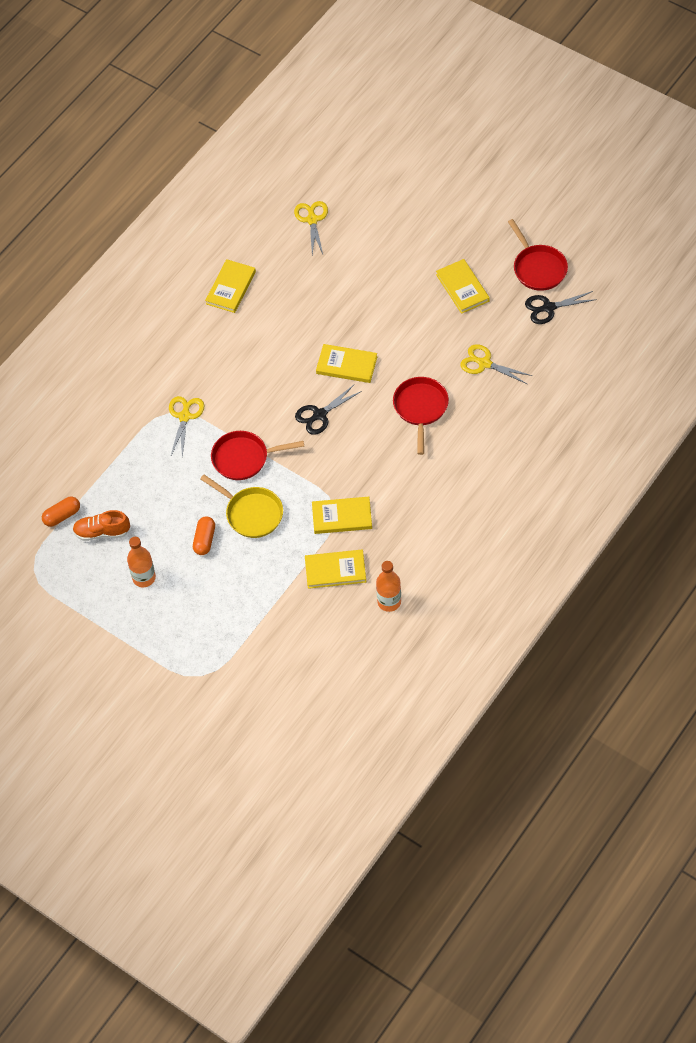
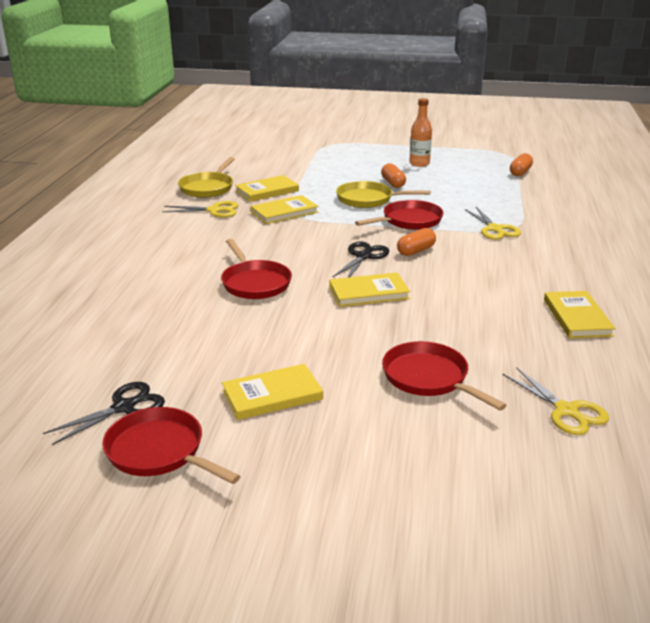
camera: 150 degrees right, 30 degrees down
(102, 532) = (478, 172): orange shoe -> none
(274, 407) = (416, 251): none -> orange capsule
(366, 269) = (429, 378): none -> red pan
(389, 602) = (208, 188): orange bottle -> yellow pan
(462, 288) = (272, 395): yellow book -> yellow book turned 60 degrees counterclockwise
(484, 363) = (196, 332): yellow scissors -> yellow scissors (214, 210)

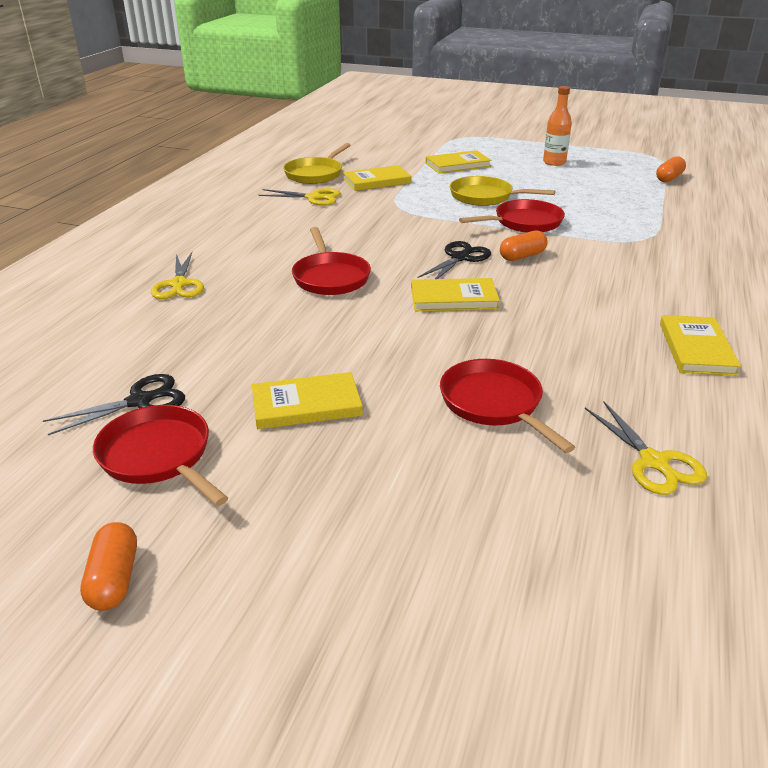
camera: 10 degrees right, 5 degrees up
(284, 212) = (388, 204): yellow book -> yellow book (457, 165)
(393, 183) = (518, 181): orange capsule -> orange capsule (114, 579)
(495, 229) = (622, 239): yellow scissors -> yellow scissors (179, 284)

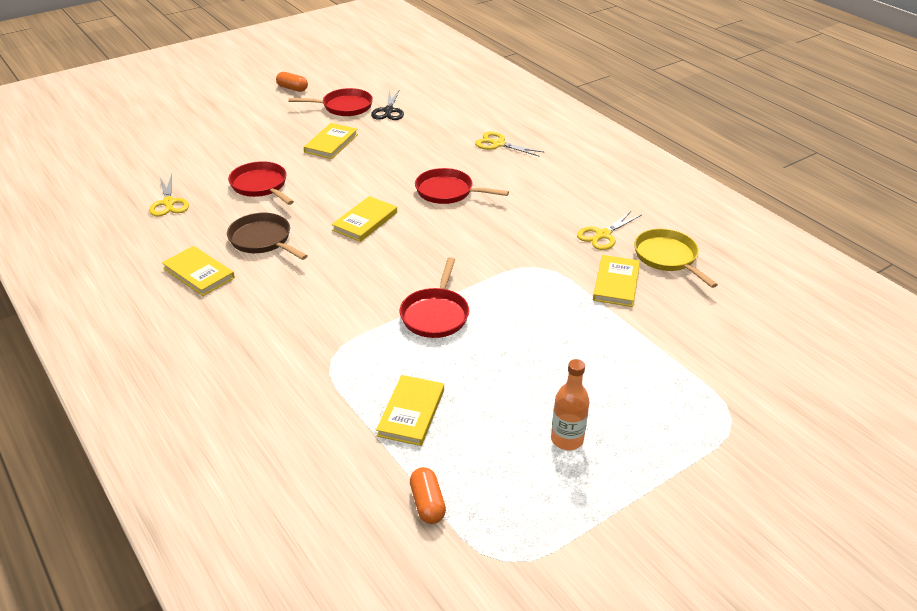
camera: 125 degrees right, 5 degrees up
(457, 165) = (622, 357): yellow book -> yellow book (411, 412)
(460, 258) = (413, 251): black scissors -> none
(485, 197) = (514, 326): yellow pan -> none
(494, 404) = (261, 186): red pan -> red pan turned 135 degrees counterclockwise
(522, 256) = (382, 278): orange capsule -> none
(583, 340) = (263, 240): none -> brown pan
(654, 462) = (168, 203): yellow scissors -> yellow scissors turned 120 degrees counterclockwise

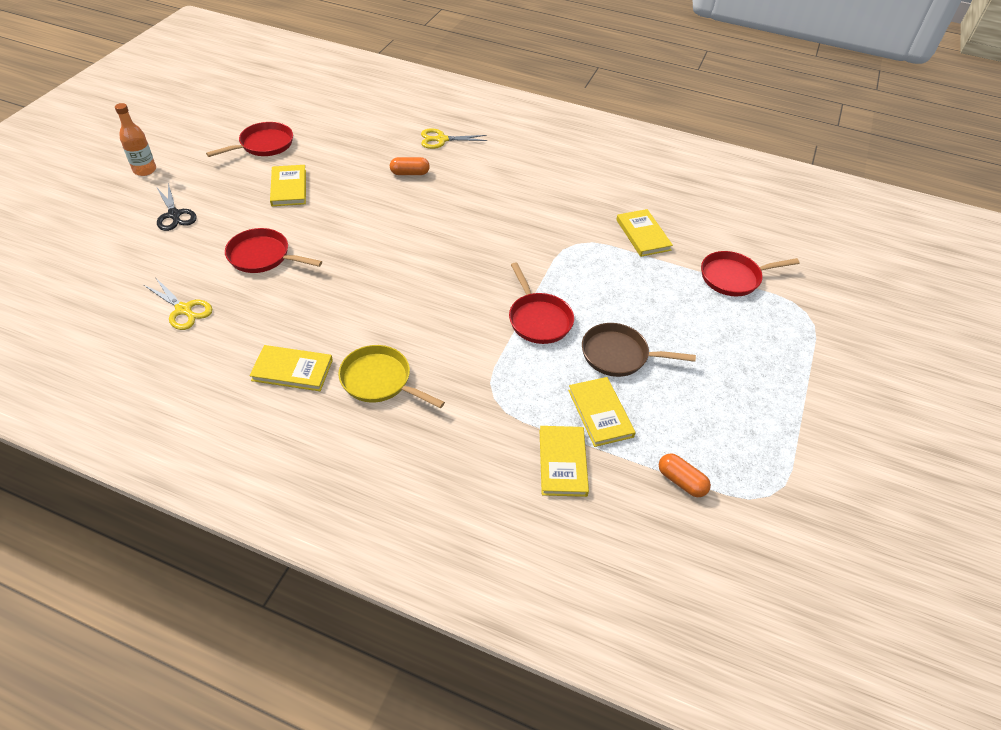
camera: 35 degrees left, 10 degrees up
(263, 240) = (321, 311): brown pan -> brown pan (619, 355)
(292, 88) = (190, 140): orange capsule -> orange capsule (410, 173)
(365, 221) = (397, 256): yellow book -> yellow book (562, 462)
(388, 111) = (312, 136): black scissors -> black scissors (174, 215)
(448, 192) = (442, 200): red pan -> red pan (733, 277)
(567, 439) = (724, 379): orange bottle -> orange bottle (145, 170)
(603, 235) = (597, 196): yellow scissors -> none
(668, 258) = (658, 199): yellow pan -> yellow pan (380, 381)

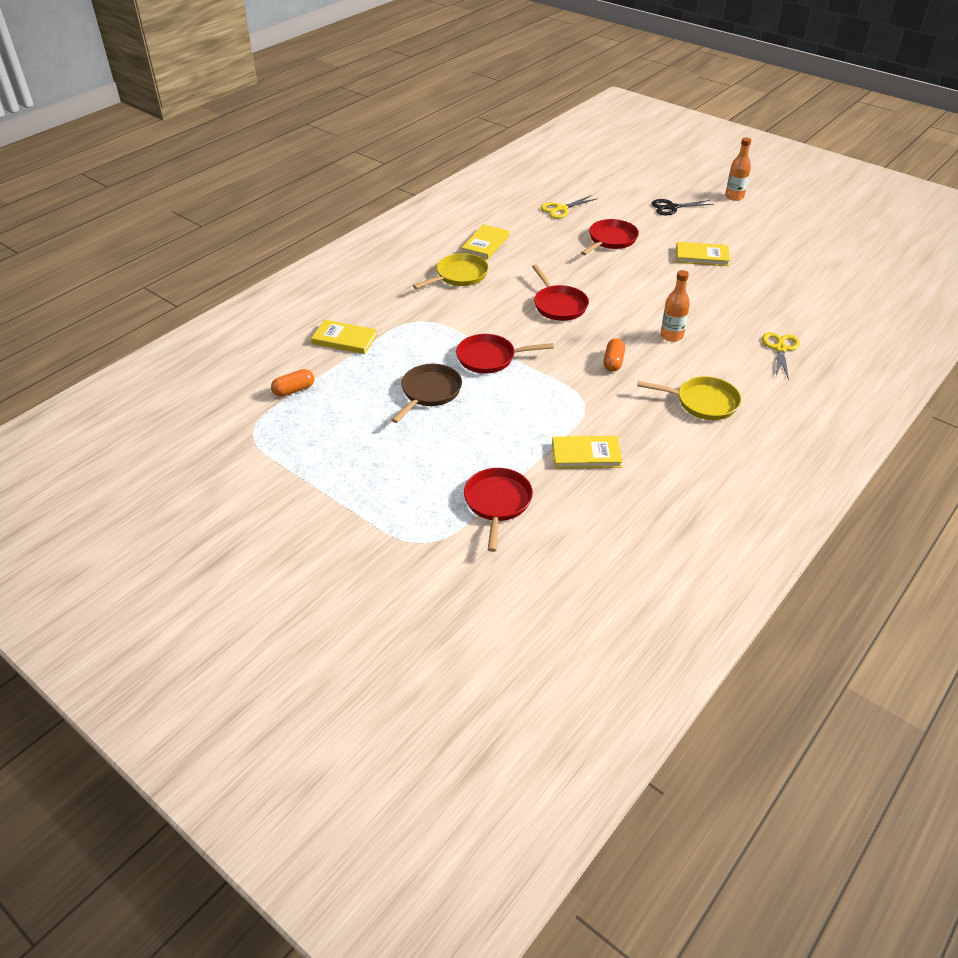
camera: 110 degrees right, 5 degrees down
(263, 145) = (771, 248): red pan -> red pan (558, 305)
(410, 173) = (718, 321): orange capsule -> orange capsule (613, 362)
(446, 199) = (671, 336): none -> orange bottle
(538, 177) = (702, 402): none -> yellow pan
(600, 413) = (376, 367): yellow book -> none

